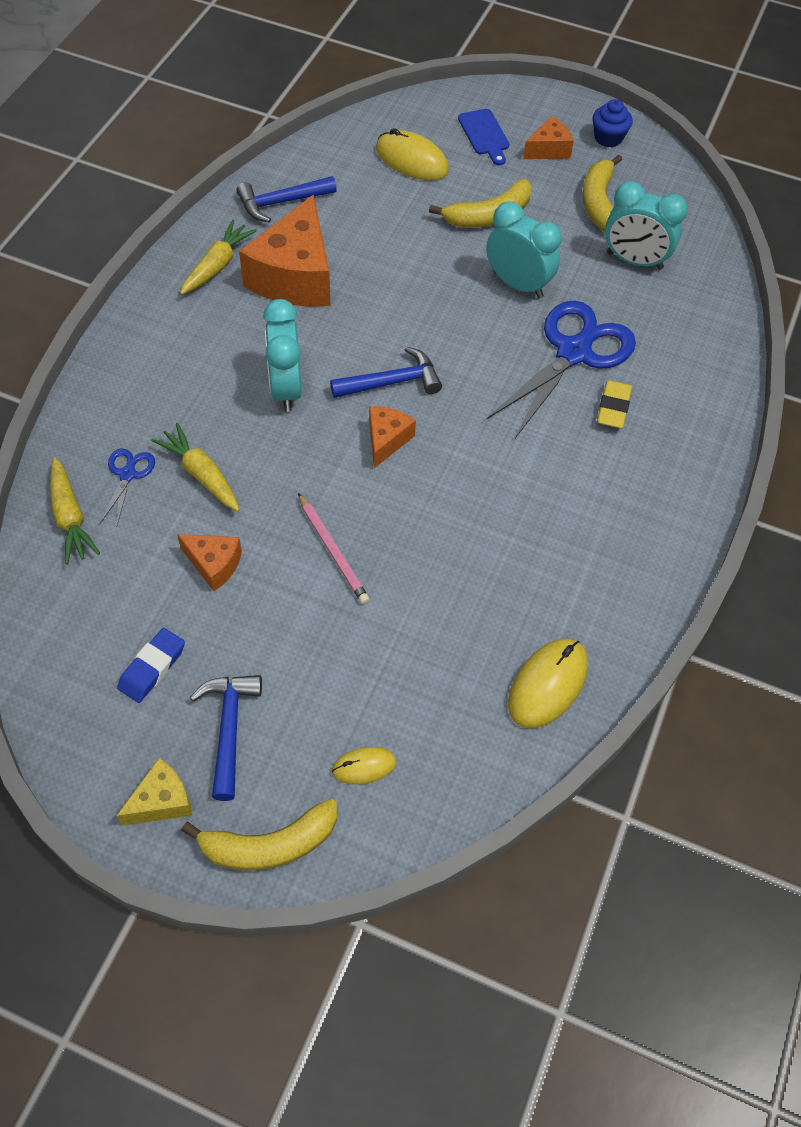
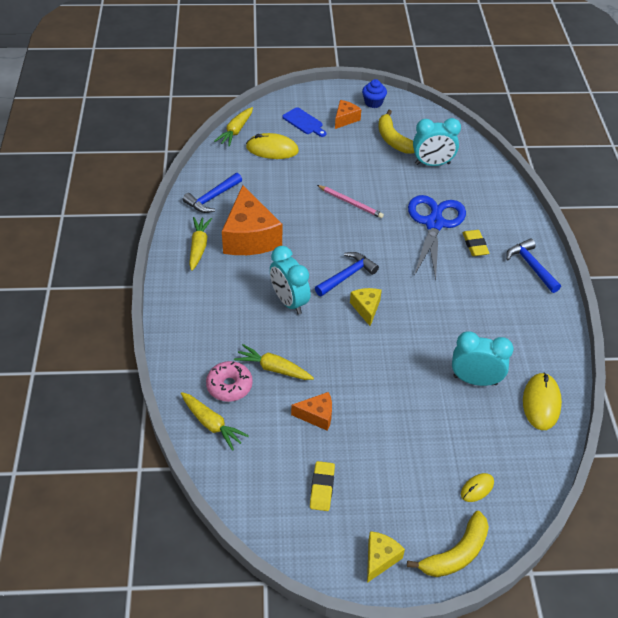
camera: 25 degrees left, 10 degrees down
(128, 474) = (229, 386): blue scissors -> pink donut
(152, 668) = (322, 488): blue eraser -> yellow eraser
(229, 728) = (389, 501): blue hammer -> blue hammer (531, 266)
(333, 551) = (379, 380): pink pencil -> pink pencil (350, 203)
(378, 116) = (236, 131): none -> yellow carrot
(386, 440) = (366, 308): orange cheese -> yellow cheese
(489, 215) = (337, 166): yellow banana -> none
(518, 284) = (379, 198): turquoise clock -> turquoise clock (475, 380)

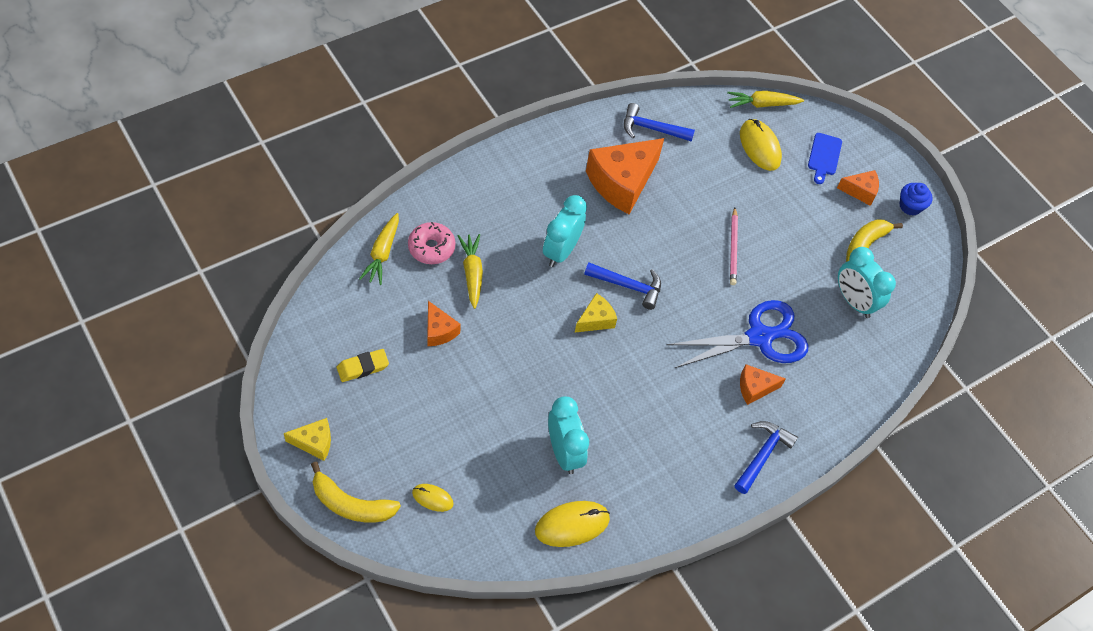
camera: 55 degrees right, 10 degrees up
(199, 247) = (580, 148): yellow carrot -> none
(475, 245) = (755, 388): yellow eraser -> orange cheese

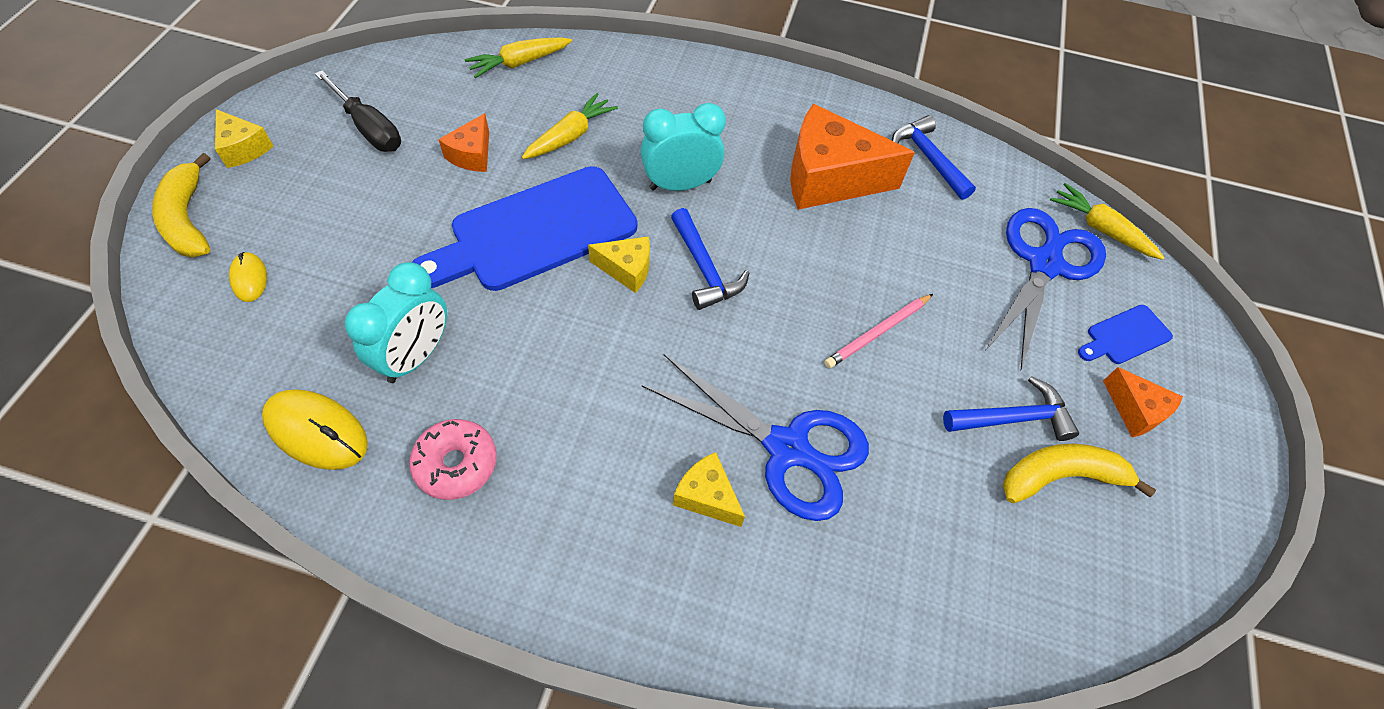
camera: 50 degrees right, 0 degrees up
(363, 367) = (369, 128): yellow eraser -> black screwdriver
(431, 248) = (566, 90): pink donut -> pink donut (456, 464)
(529, 342) = (535, 232): none -> blue cutting board
(755, 388) = (706, 496): orange cheese -> yellow cheese
(760, 147) = (1044, 264): yellow mouse -> blue scissors
(762, 455) = (613, 579): blue hammer -> blue hammer (1013, 418)
(853, 301) = (970, 523): turquoise clock -> none
(910, 206) = (1197, 486): blue cupcake -> none

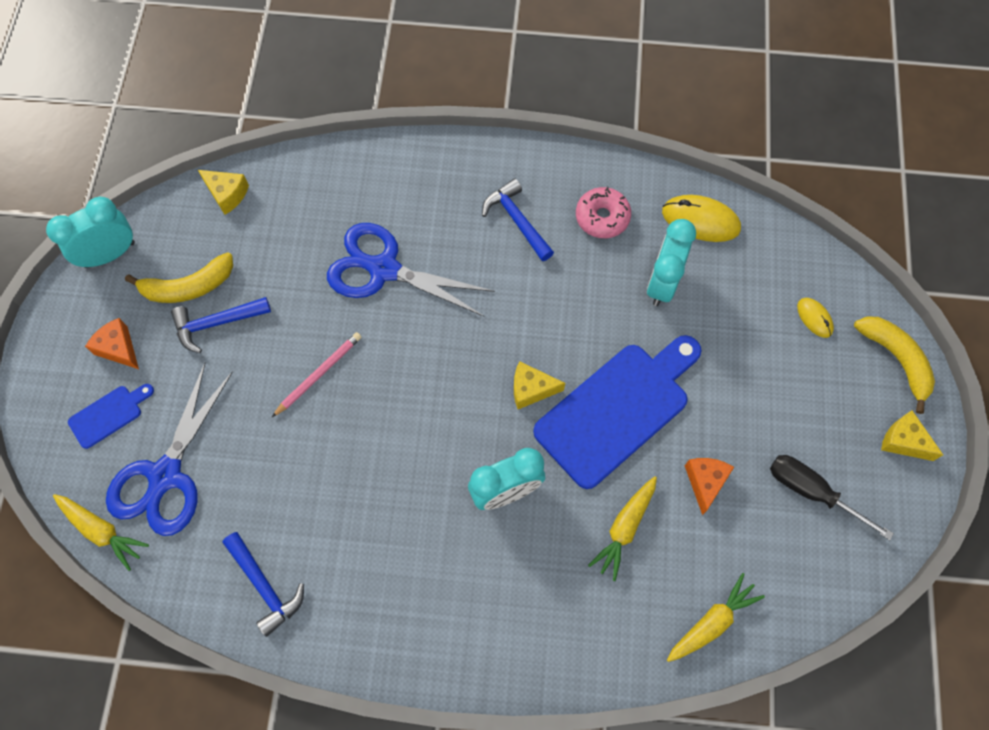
camera: 175 degrees right, 10 degrees up
(705, 269) = (467, 404): blue hammer -> blue hammer (516, 220)
(706, 496) = (434, 228): yellow cheese -> yellow cheese (227, 194)
(829, 178) = (366, 534): orange cheese -> none
(1187, 549) = (109, 254): none -> turquoise clock

